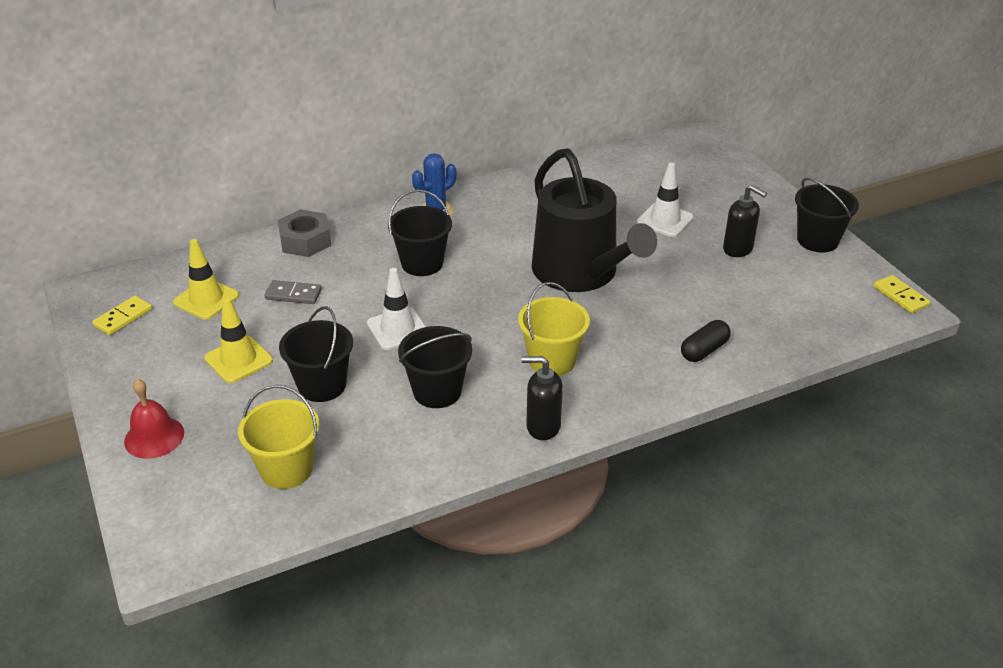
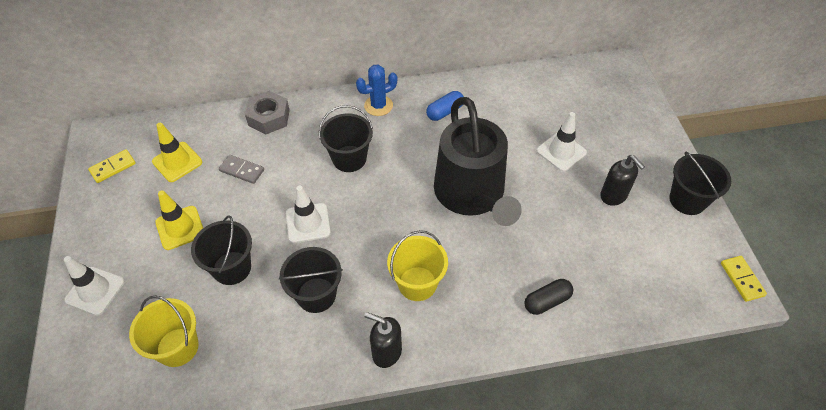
camera: 15 degrees right, 15 degrees up
(154, 437) = (95, 291): red bell -> white traffic cone
(517, 205) = (445, 112): none -> blue capsule

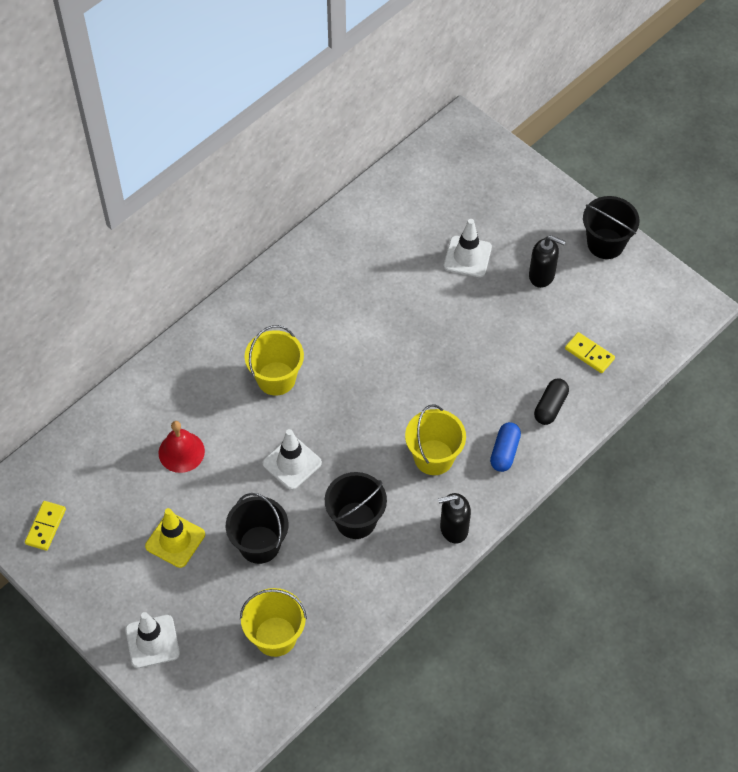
camera: 35 degrees left, 5 degrees up
(177, 162) = (107, 482): yellow traffic cone -> none
(242, 170) = (181, 452): grey domino -> red bell
(269, 117) = (156, 382): grey nut -> none
(349, 159) = (276, 378): black bucket -> yellow bucket
(378, 106) = (257, 306): blue cactus -> none
(445, 112) = (328, 275): blue capsule -> blue capsule (504, 452)
(472, 195) = (419, 347): black watering can -> none
(742, 279) = (689, 294): yellow domino -> yellow domino (589, 354)

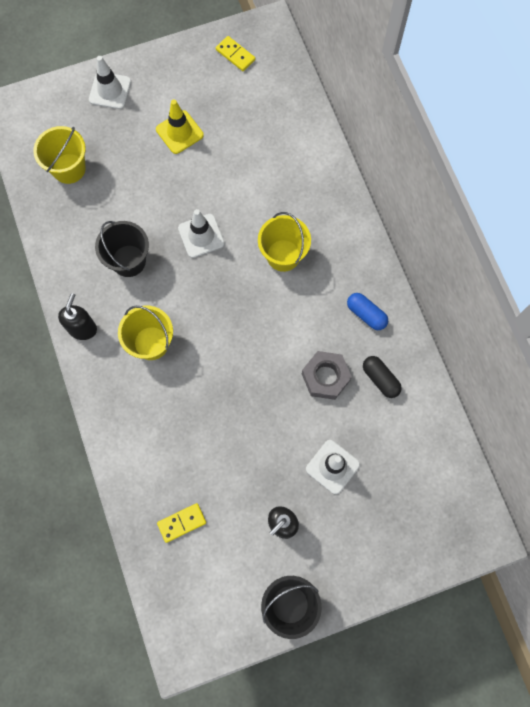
camera: 115 degrees right, 15 degrees up
(181, 452) = (251, 163): red bell -> none
(259, 544) = (145, 186): black bucket -> none
(385, 294) = (325, 377): none -> grey nut
(504, 452) = (127, 401): blue capsule -> blue capsule (366, 314)
(550, 407) = (148, 460): black capsule -> black capsule (380, 379)

